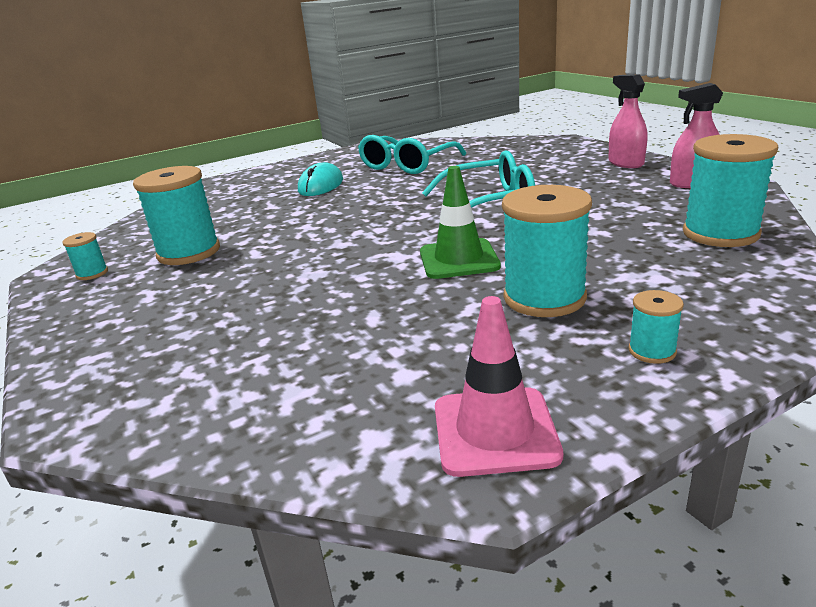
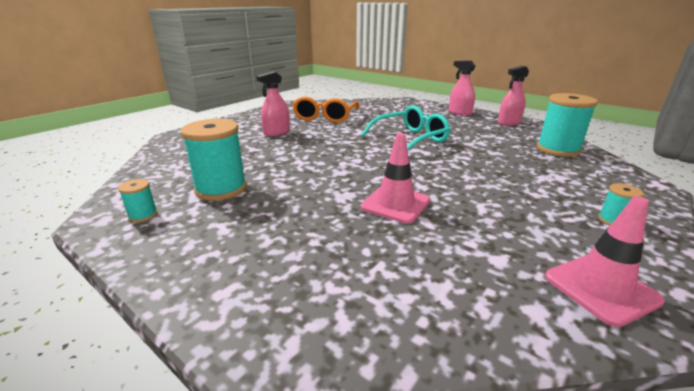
camera: 25 degrees left, 0 degrees up
(321, 185) = (277, 132): turquoise mouse -> pink spray bottle
(360, 291) = (395, 204): none -> pink traffic cone
(407, 165) = (325, 117): turquoise glasses -> orange glasses
(459, 259) = (435, 176): green traffic cone -> none
(544, 298) = (516, 195): turquoise spool -> none

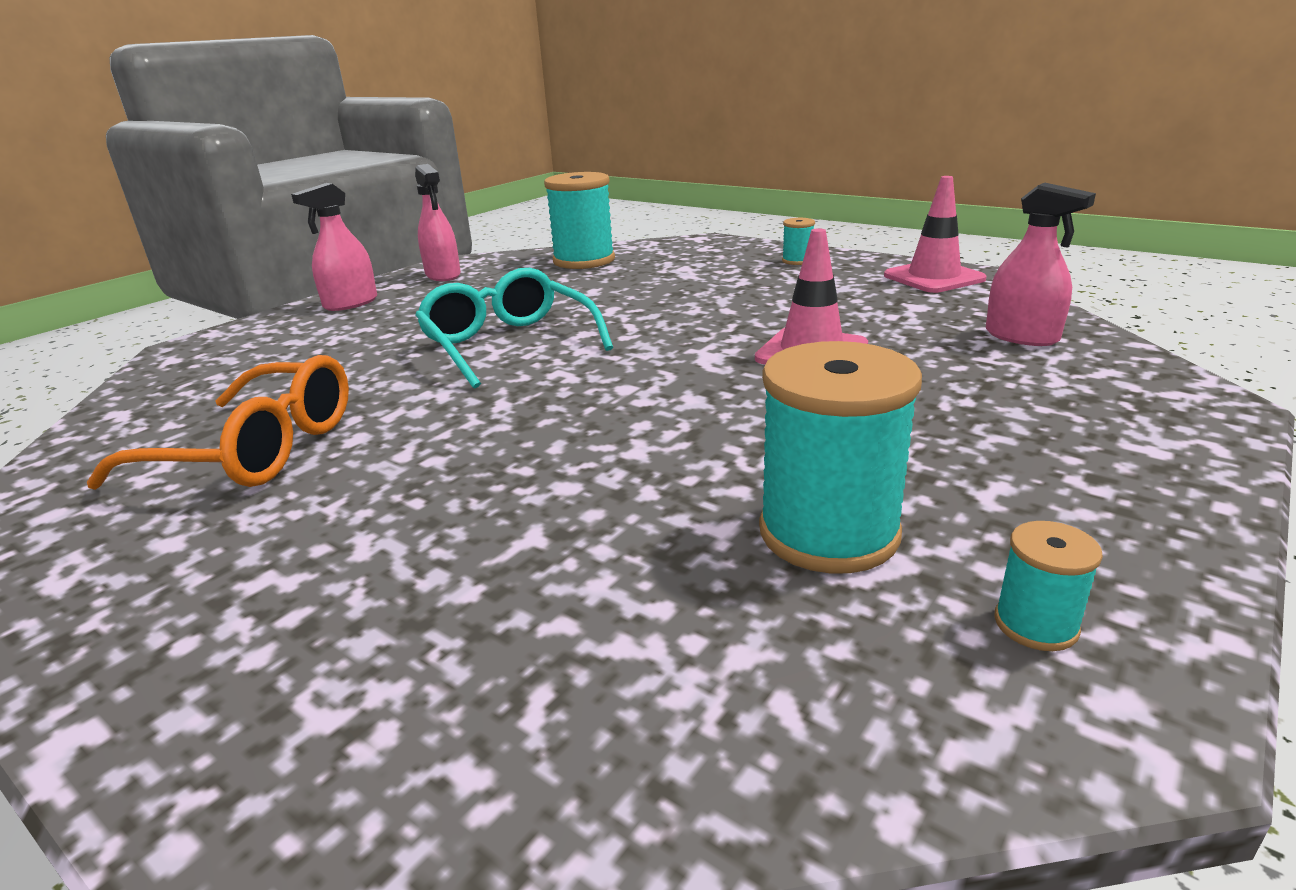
camera: 90 degrees left, 0 degrees up
(277, 132) = (377, 518): pink spray bottle -> pink spray bottle (1021, 336)

